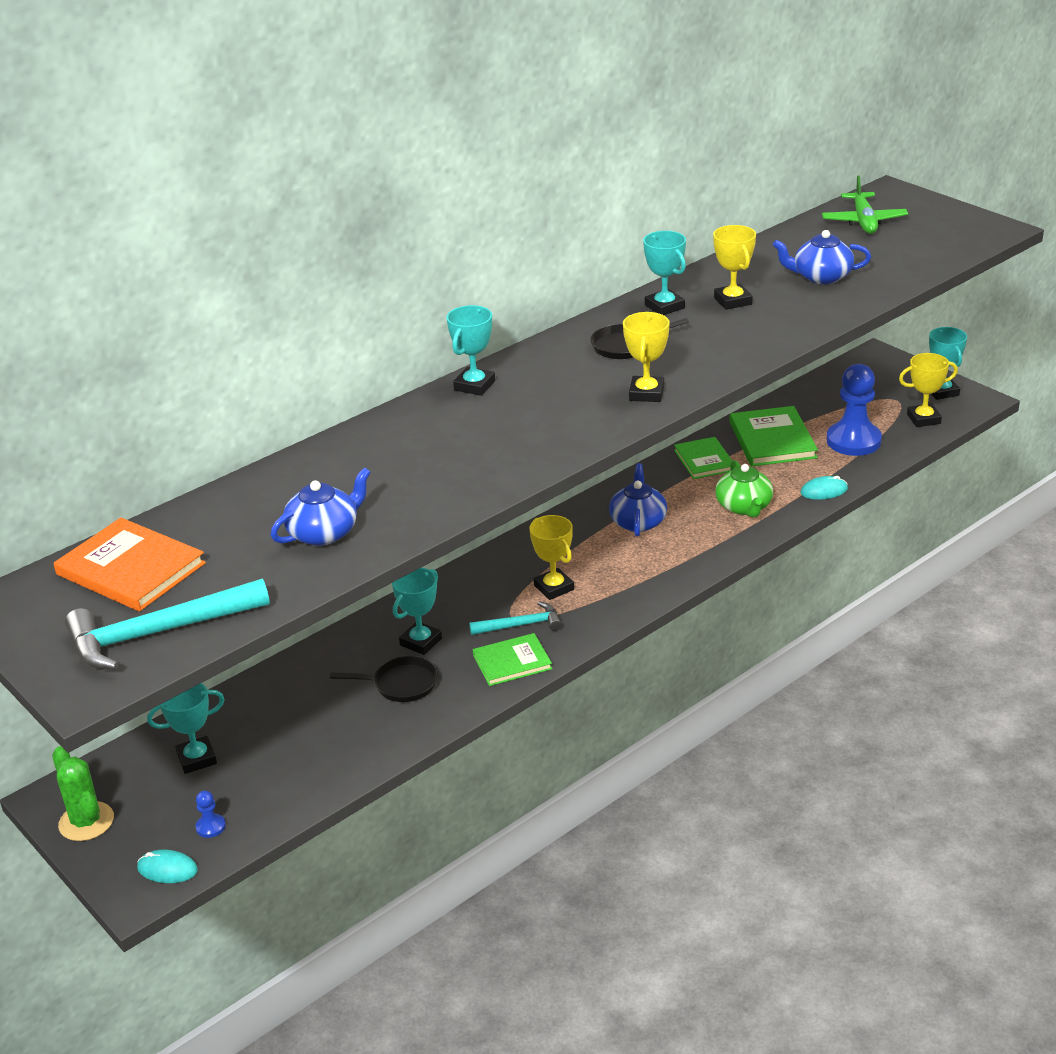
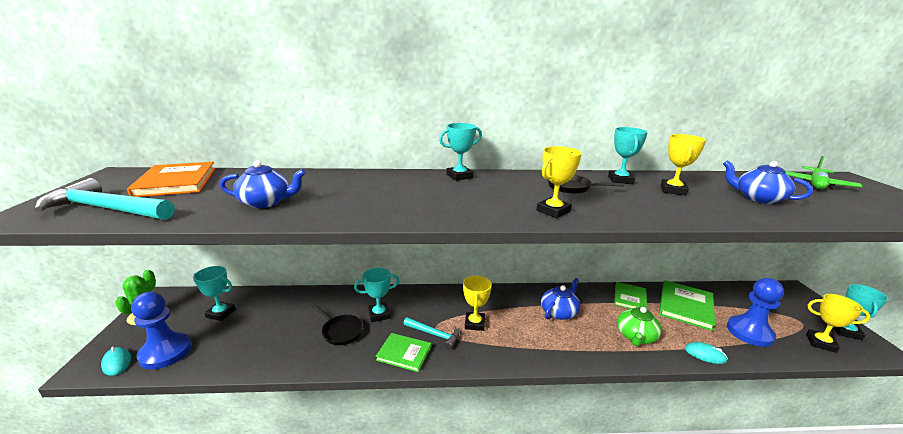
camera: 35 degrees right, 10 degrees down
(210, 827) = (165, 352): blue pawn -> blue pawn, size x2.42

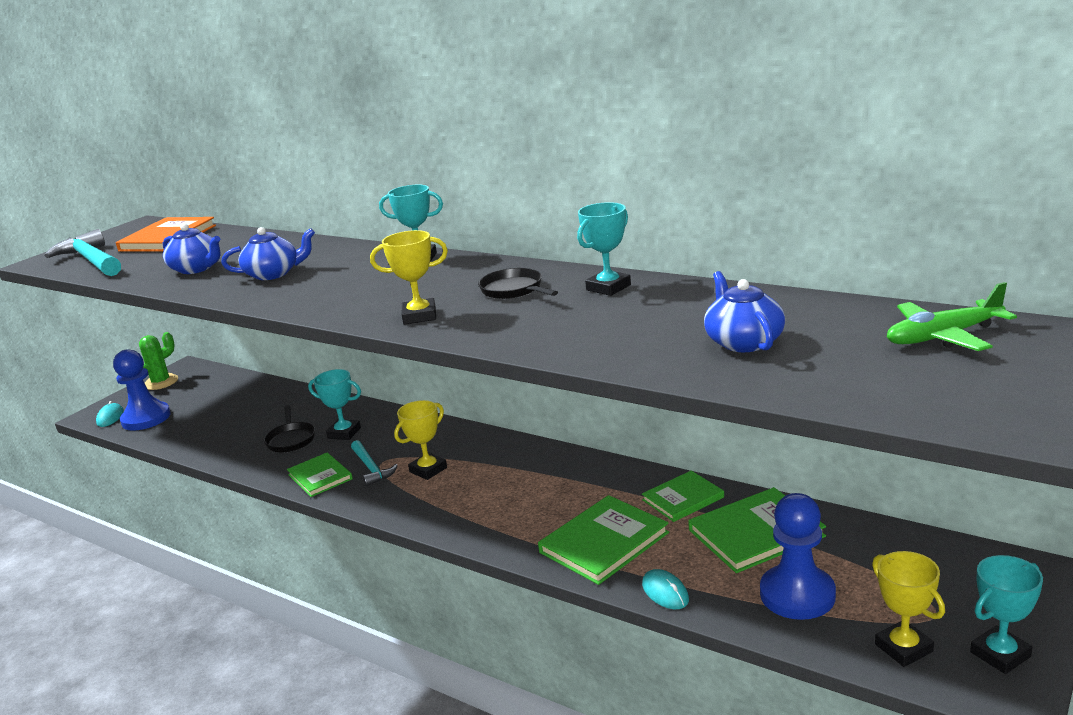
camera: 40 degrees right, 0 degrees up
(221, 313) = (214, 395): turquoise trophy -> none
(559, 312) = (549, 486): blue teapot -> blue teapot (274, 274)
(635, 336) = (604, 542): green teapot -> green book
(673, 190) = (643, 312): yellow trophy -> none

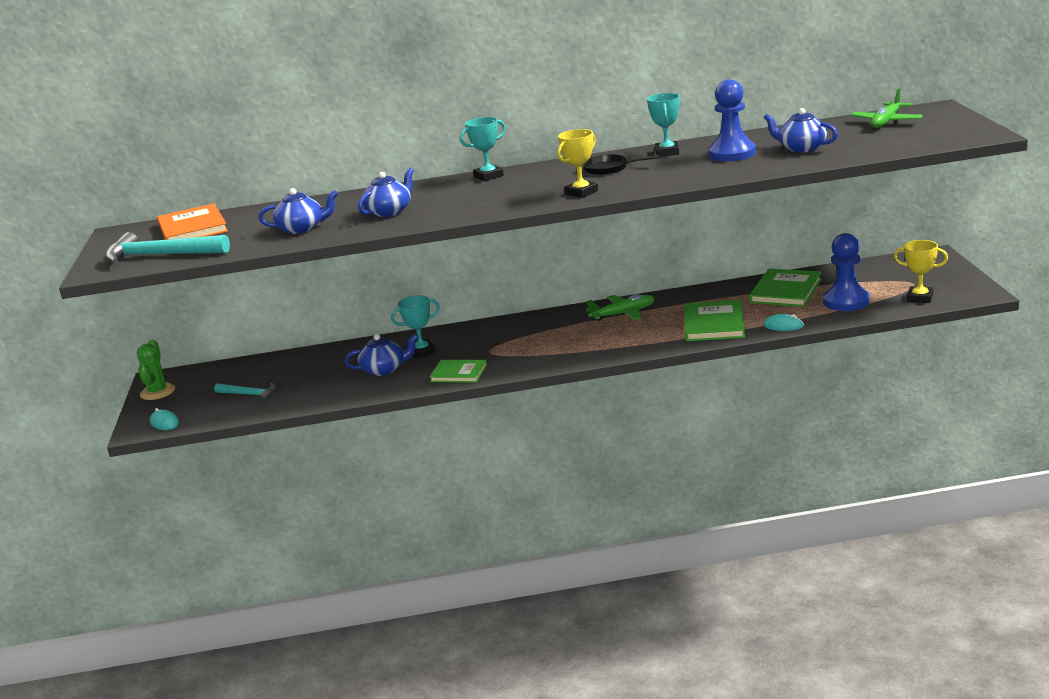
camera: 40 degrees left, 0 degrees up
(146, 418) = (207, 410): blue pawn -> blue pawn (732, 154)
(291, 439) = (384, 369): black pan -> blue teapot
(371, 468) = (488, 356): turquoise hammer -> turquoise hammer (249, 395)
(428, 470) = (533, 342): yellow trophy -> none
(552, 475) = (623, 314): none -> green plane
(683, 499) = (721, 294): green book -> none
(1000, 654) = (958, 284): turquoise trophy -> none

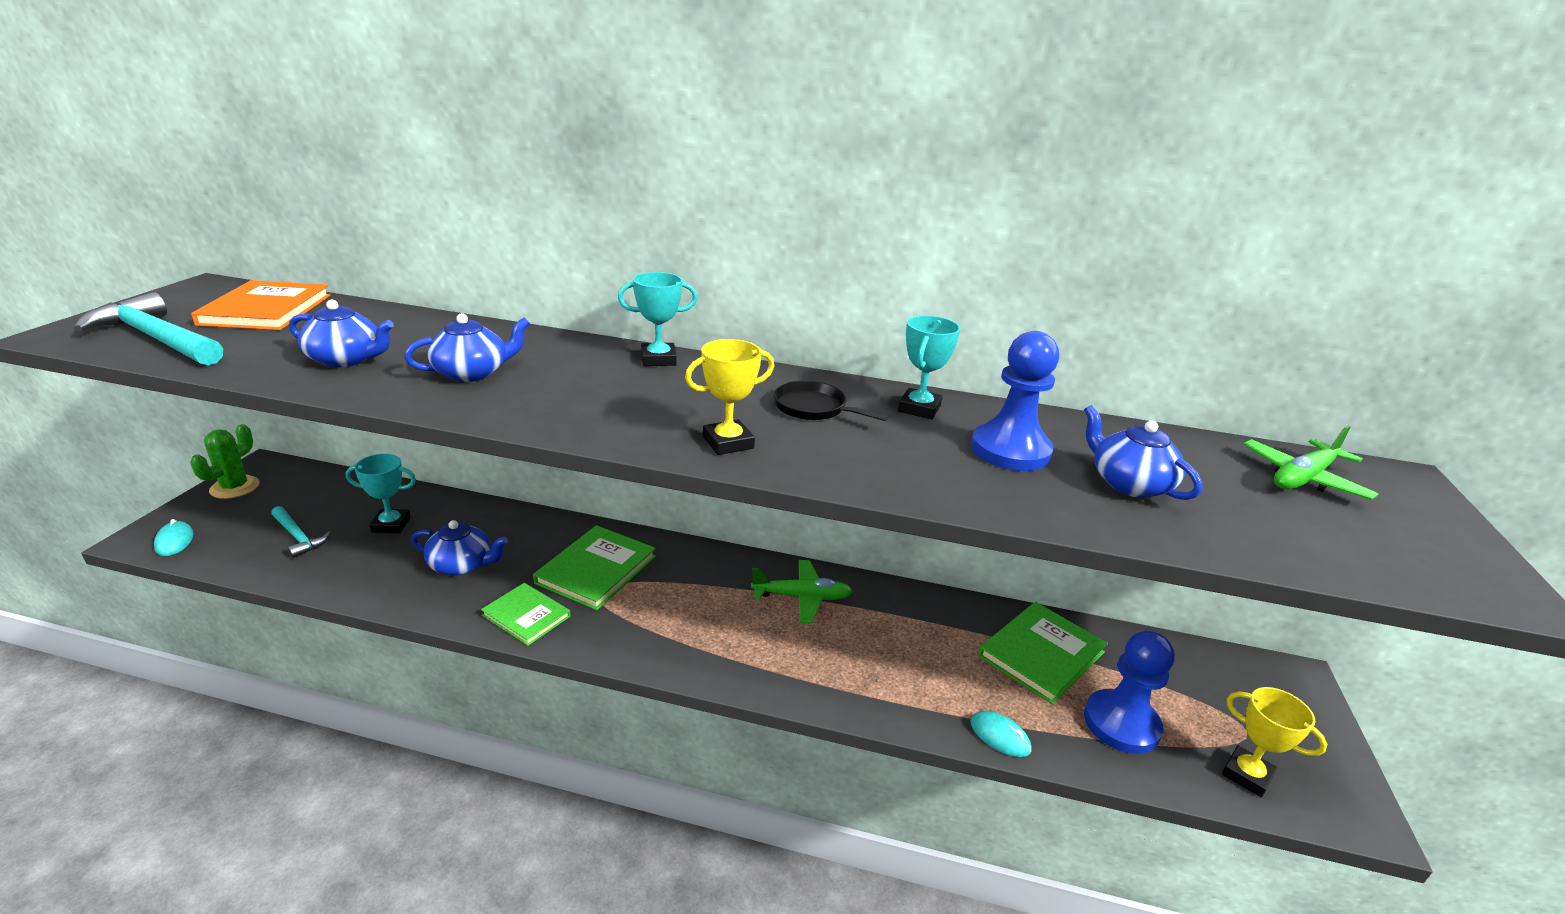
camera: 15 degrees right, 5 degrees up
(422, 352) = (529, 553): turquoise trophy -> turquoise trophy (391, 525)
(714, 324) = (903, 679): green book -> green book (596, 570)

